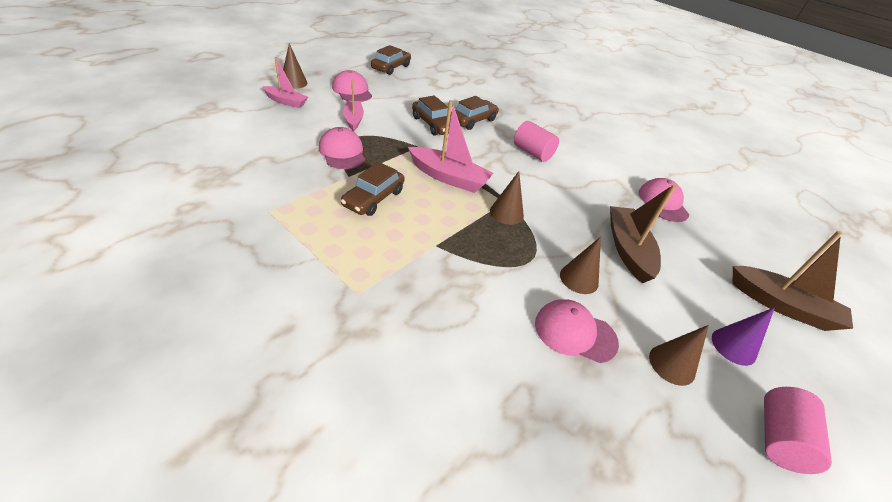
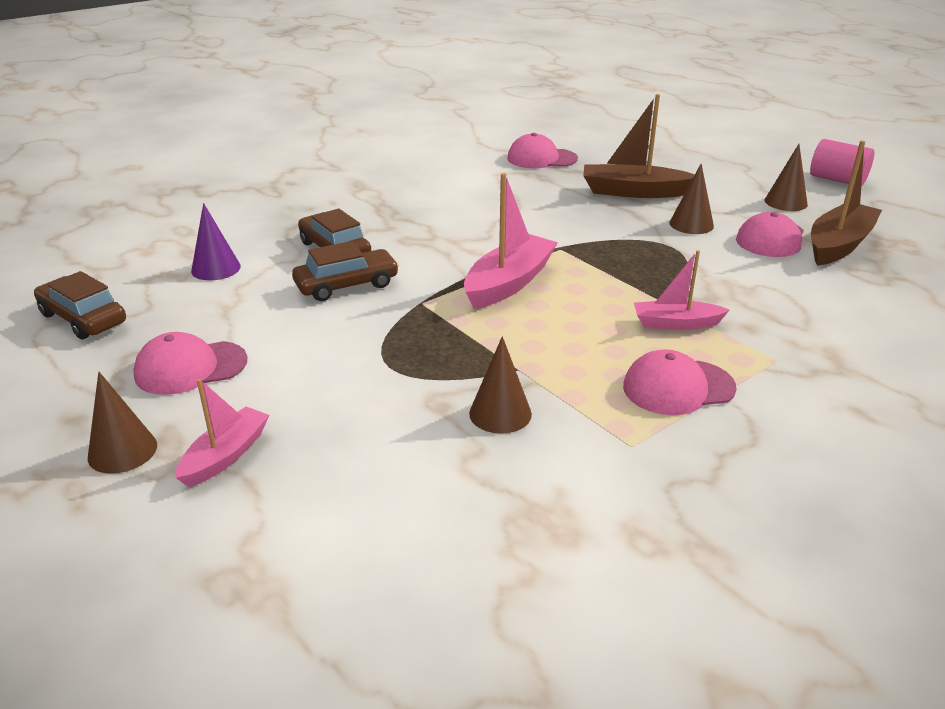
camera: 75 degrees left, 10 degrees down
(342, 152) = (442, 376): pink cap -> pink cap (678, 387)
(353, 119) = (320, 365): pink boat -> pink boat (675, 323)
(373, 198) = (574, 346): brown car -> none
(506, 213) = (585, 250): brown cone -> brown cone (500, 413)
(532, 153) = (435, 216): pink cylinder -> none
(733, 346) = (750, 173): purple cone -> purple cone (216, 268)
(782, 306) = (690, 143): brown boat -> brown boat (839, 245)

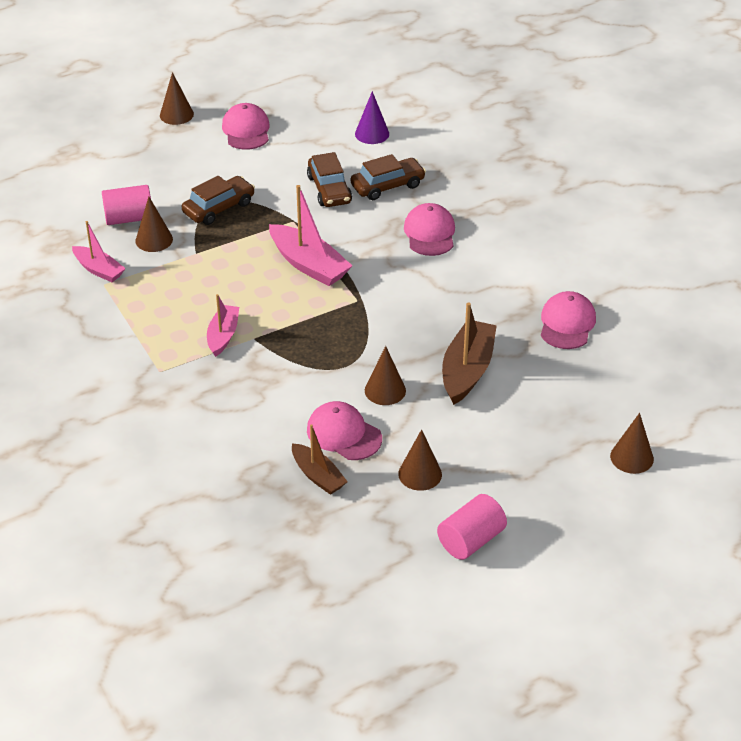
camera: 100 degrees right, 10 degrees up
(83, 318) = (318, 88): brown car -> brown car (219, 208)
(226, 455) = (158, 145): pink boat -> pink boat (99, 270)
(451, 451) = (129, 218): none -> pink cylinder
(678, 387) = (149, 316): pink cap -> pink cap (430, 233)
(688, 135) = (632, 457): none -> brown cone
(839, 245) = (318, 476): brown boat -> brown boat, size x0.63

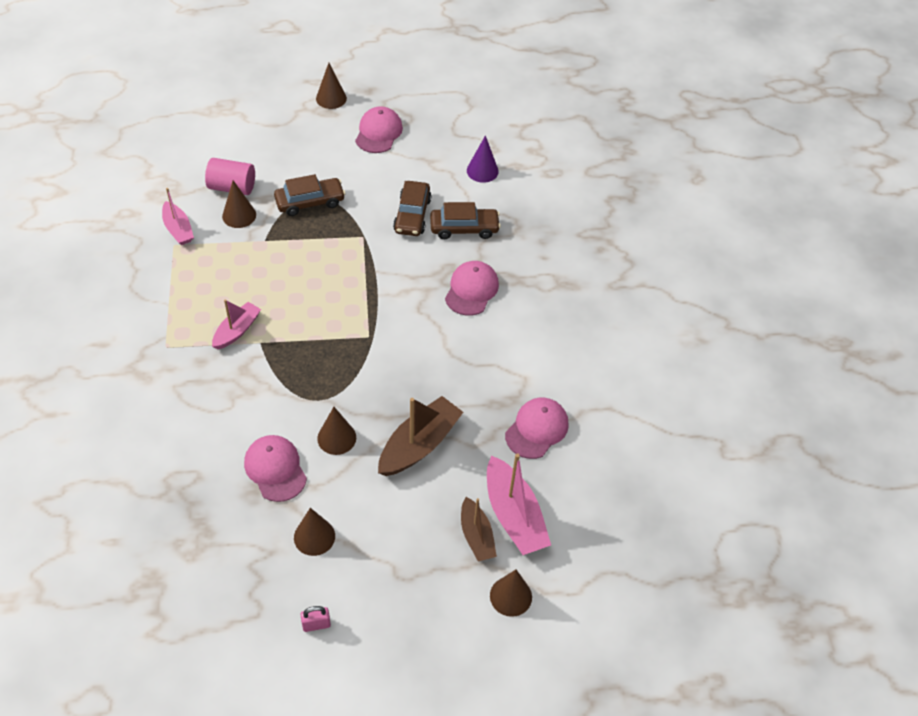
camera: 20 degrees right, 10 degrees up
(309, 265) = (349, 285): pink boat -> pink boat (514, 516)
(318, 476) = (228, 503): brown boat -> brown boat (476, 536)
(471, 540) = (316, 624): pink cylinder -> pink padlock

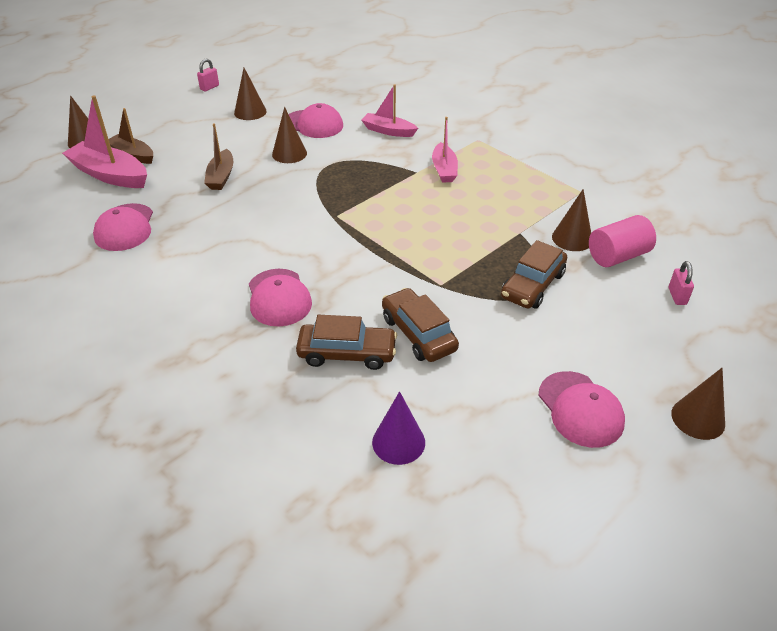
camera: 145 degrees right, 10 degrees down
(178, 229) = (597, 202): pink boat -> pink boat (388, 131)
(241, 147) = (677, 296): none -> pink padlock
(419, 444) = (221, 177): brown boat -> brown boat, size x0.63
(464, 228) = (347, 353): brown car -> brown car turned 135 degrees counterclockwise

